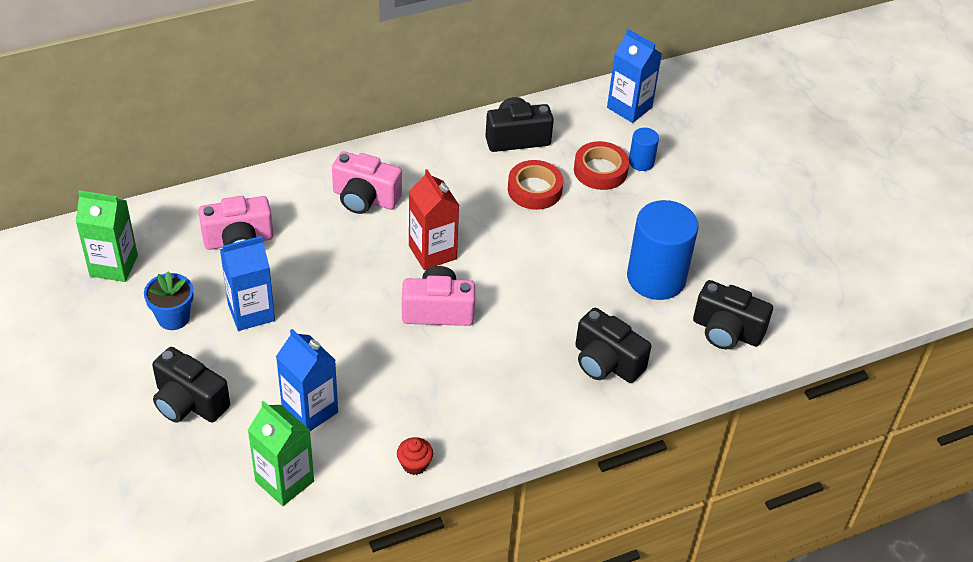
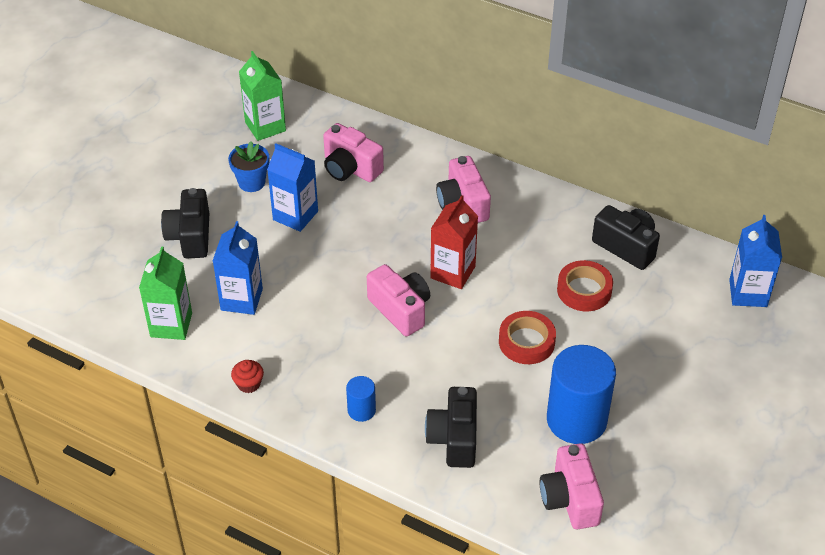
camera: 55 degrees right, 0 degrees up
(600, 170) = (653, 317): red tape -> red tape (526, 342)
(641, 162) = (694, 337): blue cylinder -> blue cylinder (361, 410)
(726, 331) = (570, 499): black camera -> pink camera

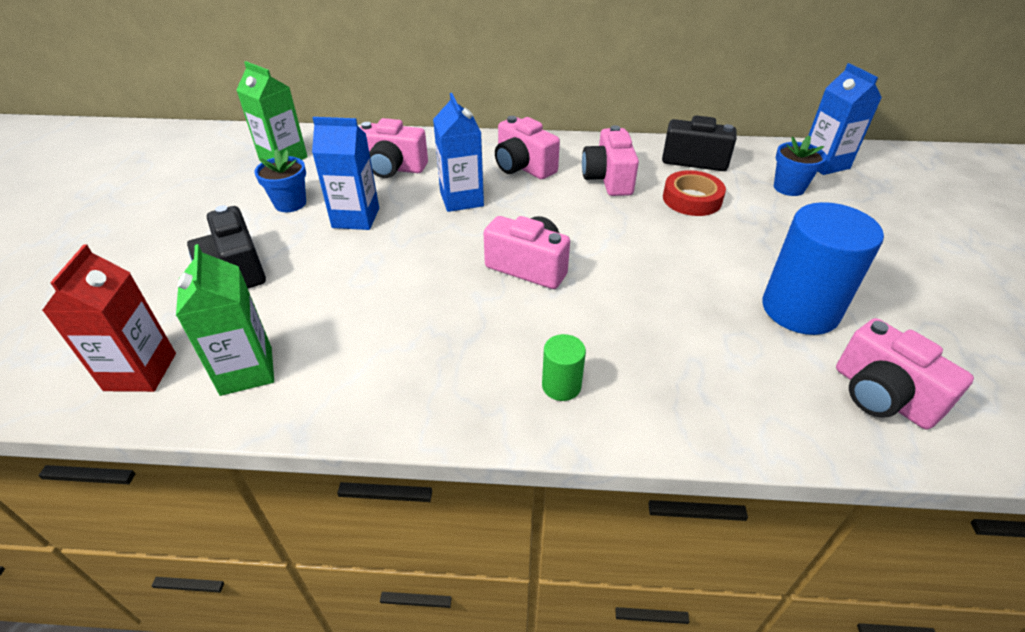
camera: 25 degrees left, 5 degrees down
(241, 299) = (332, 313): blue carton -> blue carton (461, 199)
(249, 384) = (392, 407): red cupcake -> none
(361, 410) = (561, 386): blue cylinder -> green cylinder
(453, 272) = (557, 220): red carton -> red carton (140, 372)
(454, 439) = (695, 377): black camera -> none
(526, 342) = (681, 255): red tape -> none
(528, 243) = (608, 179): none -> pink camera
(684, 308) = (789, 188): none -> blue flower pot

